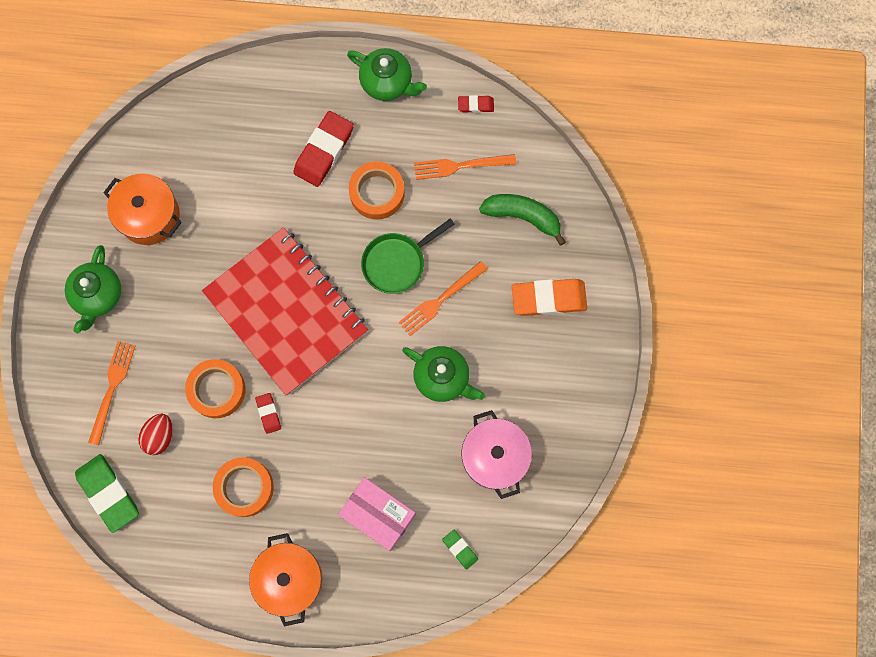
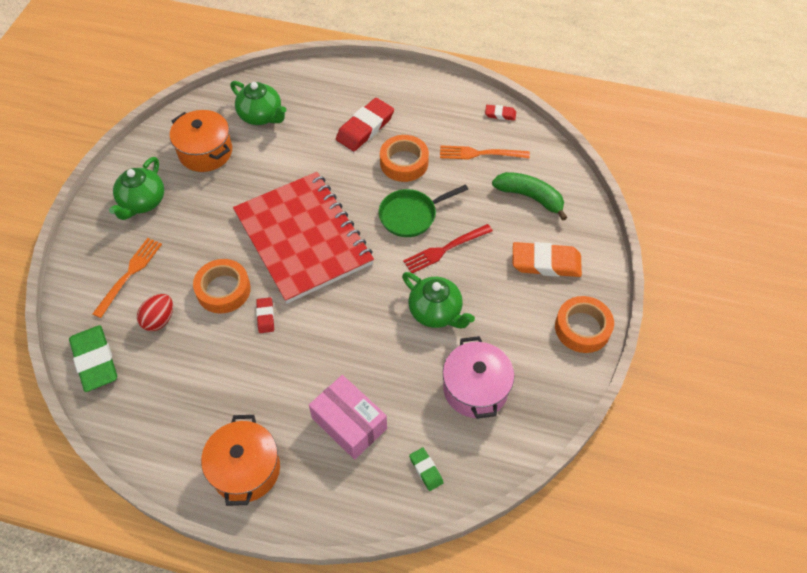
camera: 10 degrees right, 20 degrees down
(244, 487) = (225, 376): orange tape -> orange tape (582, 328)
(387, 83) = (428, 90): green teapot -> green teapot (261, 116)
(440, 300) = (445, 249): orange fork -> red fork

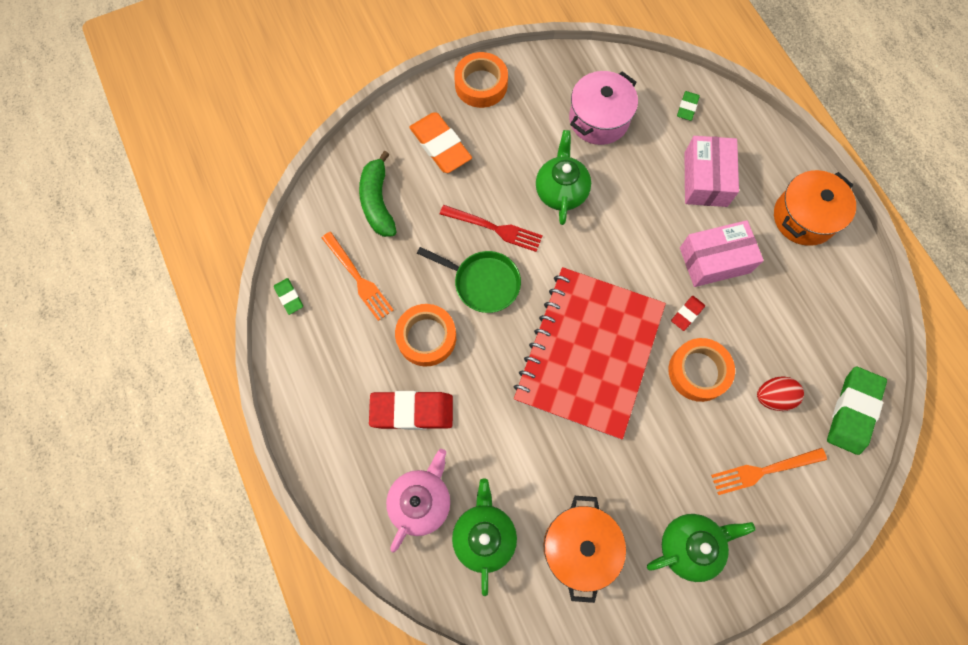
camera: 130 degrees left, 15 degrees up
(282, 369) = (714, 260): none -> pink box
(310, 101) = (421, 501): none -> pink teapot
(500, 114) = (289, 297): red eraser -> green eraser

